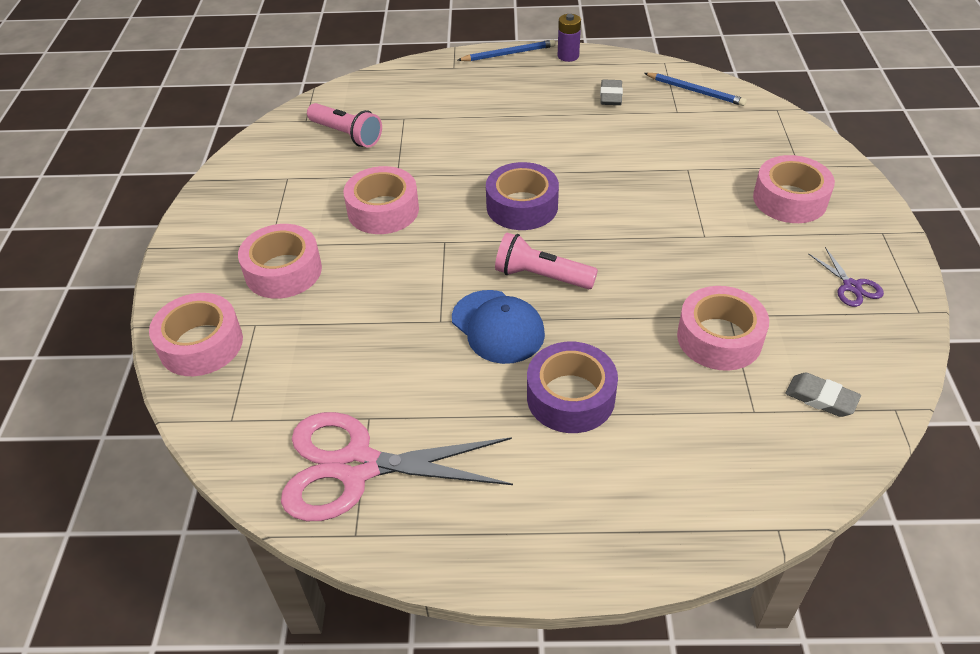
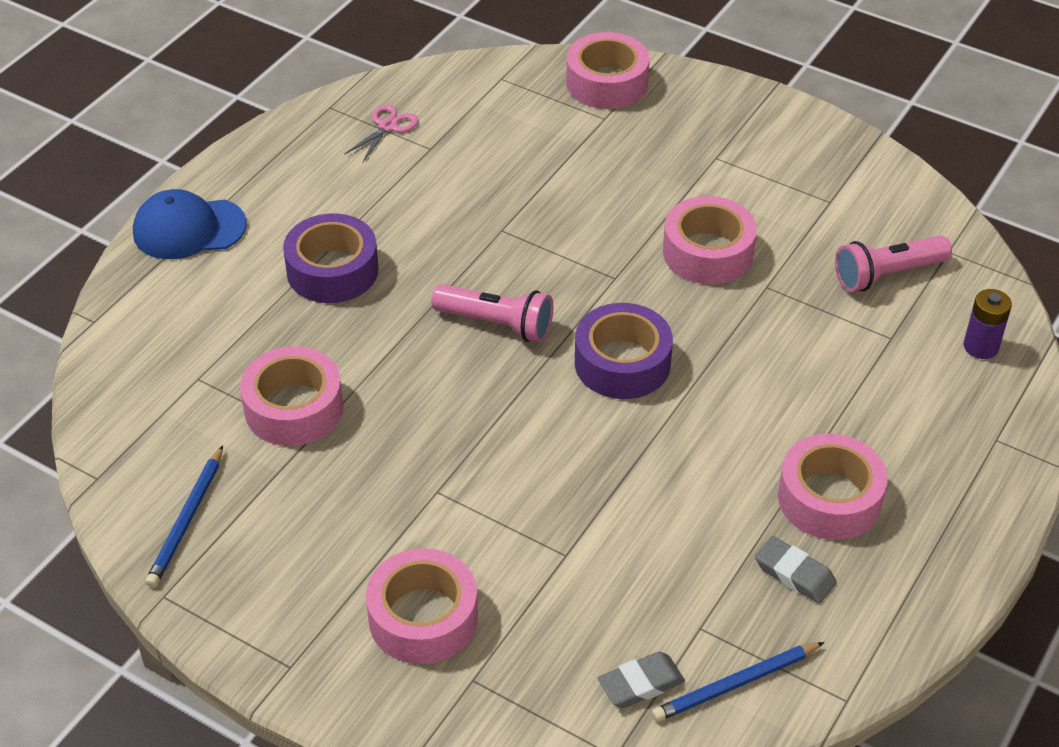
camera: 120 degrees right, 0 degrees up
(283, 271) = (665, 154): pink tape -> pink tape (829, 498)
(357, 466) = (388, 126): pink scissors -> pink scissors, size x0.43
(498, 327) = (457, 263): blue cap -> blue cap (189, 229)
(508, 54) = (998, 518): blue pencil -> blue pencil (187, 520)
(541, 276) = (497, 324): pink flashlight -> pink flashlight turned 60 degrees clockwise
(568, 56) = (945, 586): purple battery -> purple battery (981, 346)
(821, 398) = (161, 433): grey eraser -> grey eraser (641, 684)
(851, 286) = (248, 565): purple scissors -> none

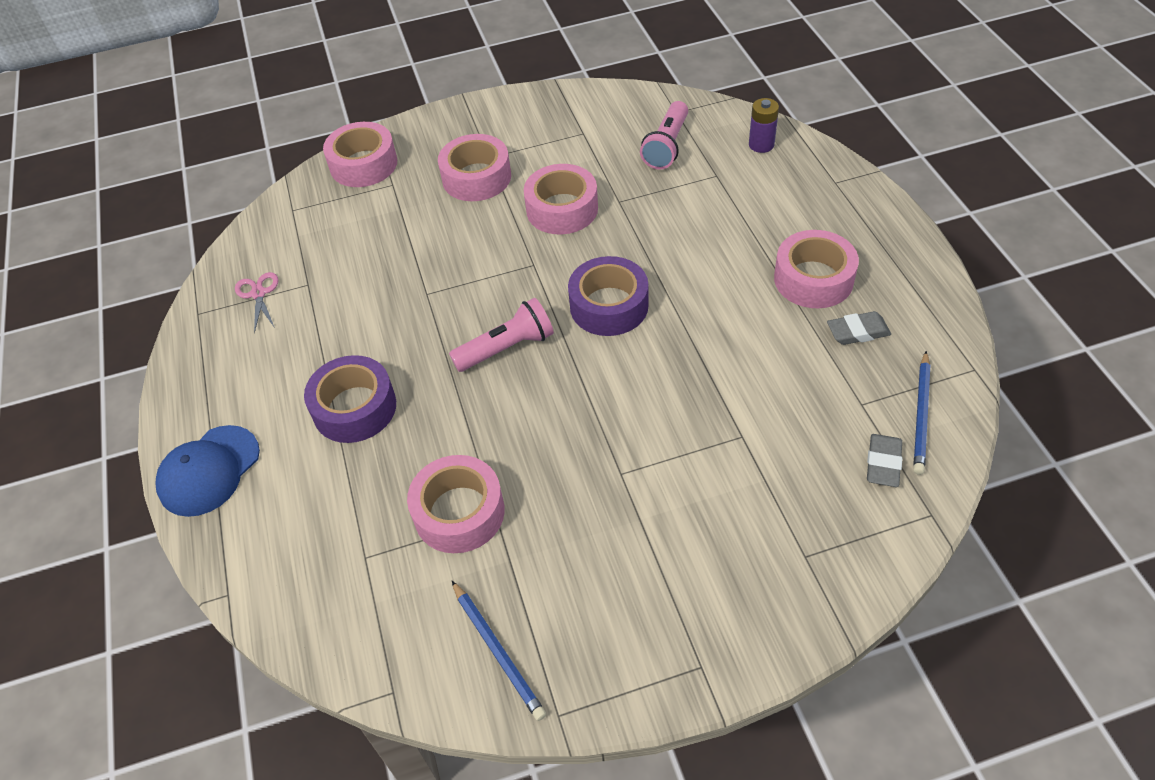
camera: 45 degrees left, 5 degrees up
(423, 617) = (726, 552): pink tape -> pink tape (476, 177)

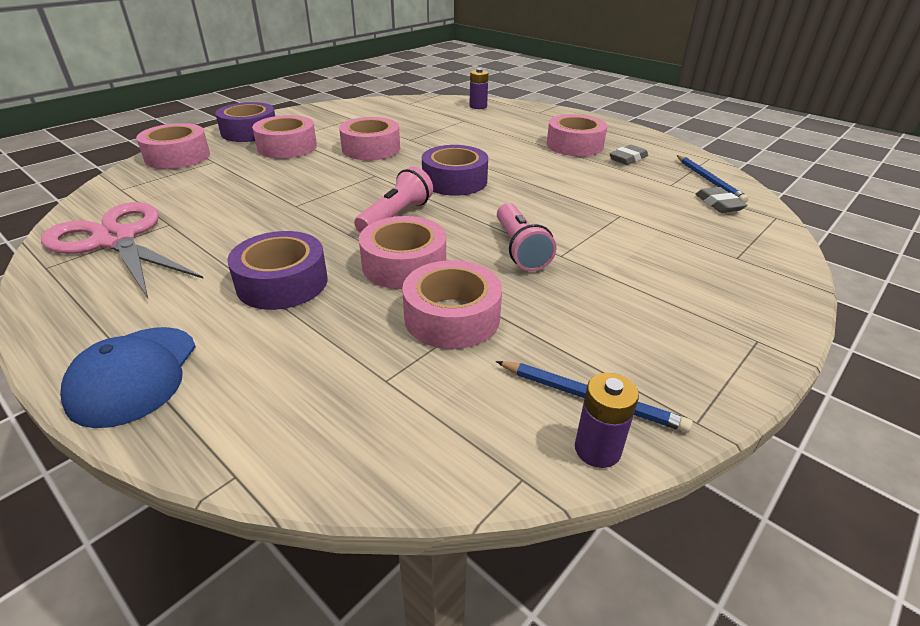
camera: 35 degrees left, 15 degrees down
(258, 294) = (116, 240): pink scissors -> pink scissors, size x2.33
(455, 132) = (249, 132): none -> purple tape
(462, 697) = (597, 449): none -> purple battery
(466, 426) = (404, 265): none -> pink tape
(666, 146) = (418, 115): pink flashlight -> pink flashlight (520, 249)

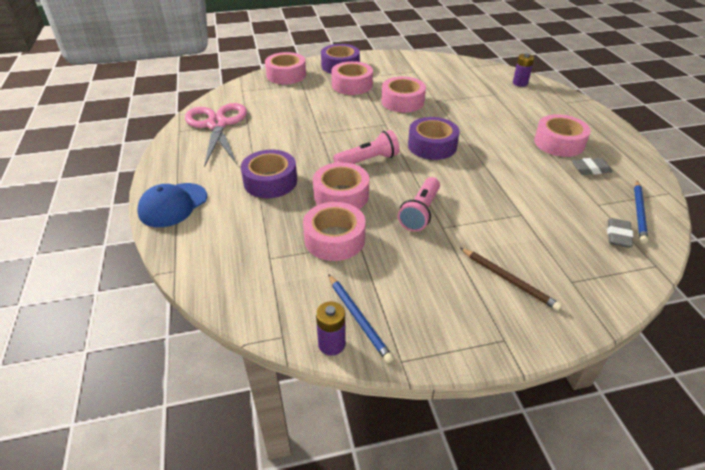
camera: 35 degrees right, 5 degrees up
(686, 279) = (508, 280): none -> brown pencil

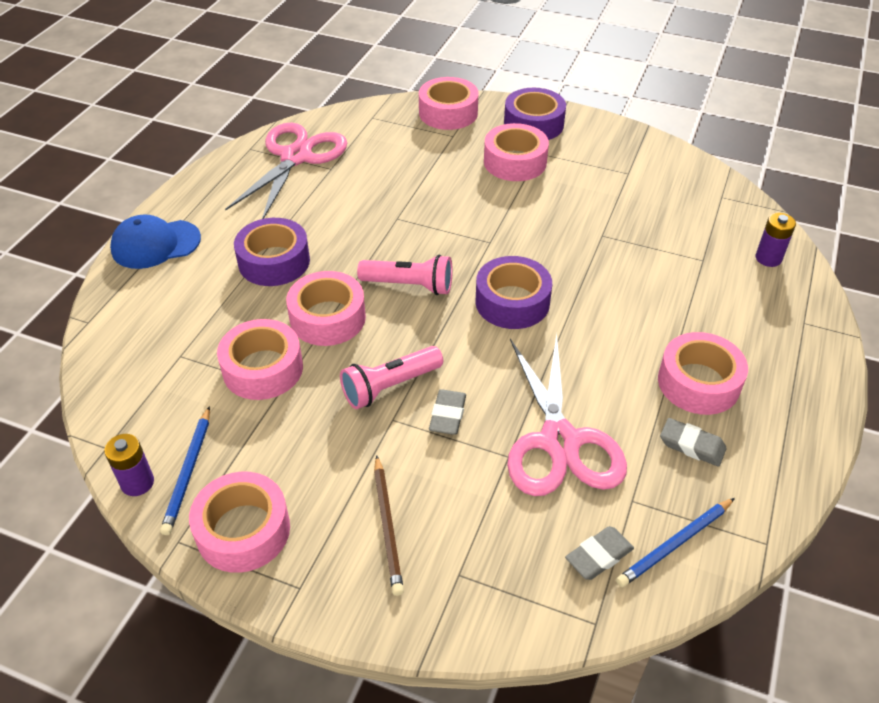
camera: 35 degrees right, 5 degrees up
(402, 101) = (552, 216): pink tape -> pink tape (243, 530)
(468, 211) = (447, 415): none -> grey eraser
(535, 196) = (559, 441): none -> pink scissors

